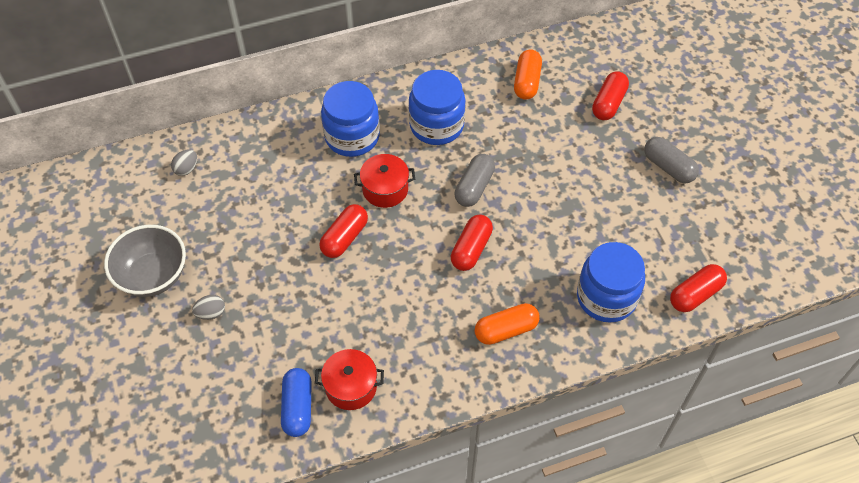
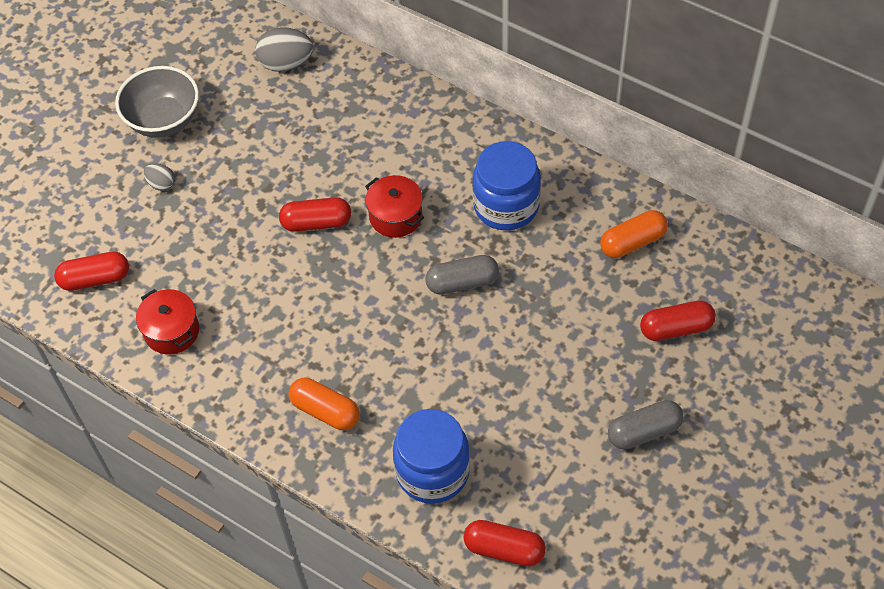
camera: 55 degrees right, 0 degrees up
(186, 169) = (286, 64): grey egg -> grey egg, size x1.78
(298, 407) = (123, 307): blue capsule -> none
(352, 136) = (430, 152): blue jar -> none
(471, 249) = (389, 326): red capsule -> red capsule (95, 279)
(668, 167) = (644, 432): grey capsule -> grey capsule turned 60 degrees clockwise

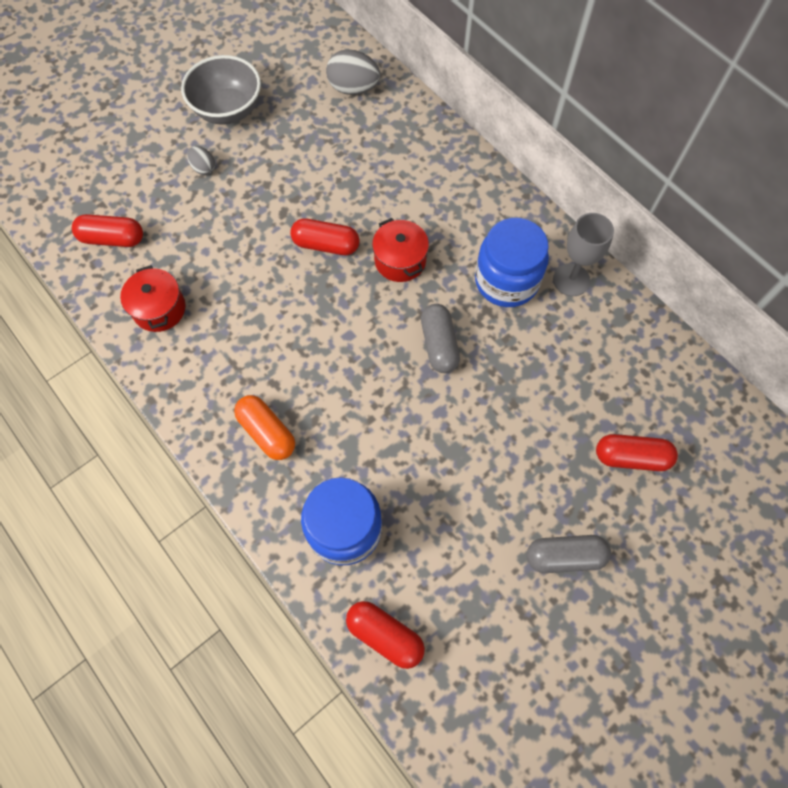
camera: 15 degrees right, 10 degrees up
(462, 282) = (439, 344): grey capsule -> grey capsule turned 75 degrees clockwise
(567, 187) = (571, 280): none -> grey goblet
(632, 242) = (616, 354): orange capsule -> none

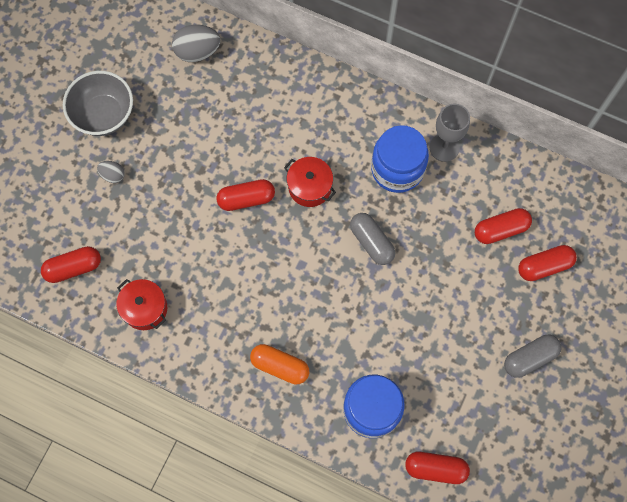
camera: 25 degrees left, 5 degrees up
(596, 394) = (500, 229): none -> red capsule

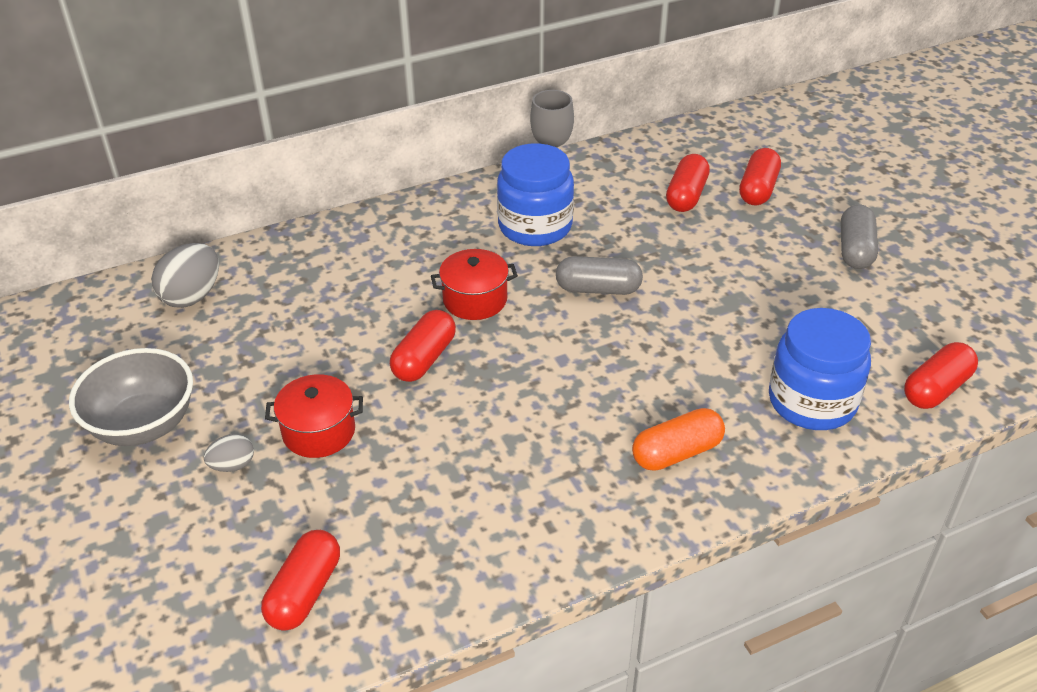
camera: 50 degrees left, 30 degrees down
(145, 308) = (455, 545): red pot -> red pot (319, 431)

